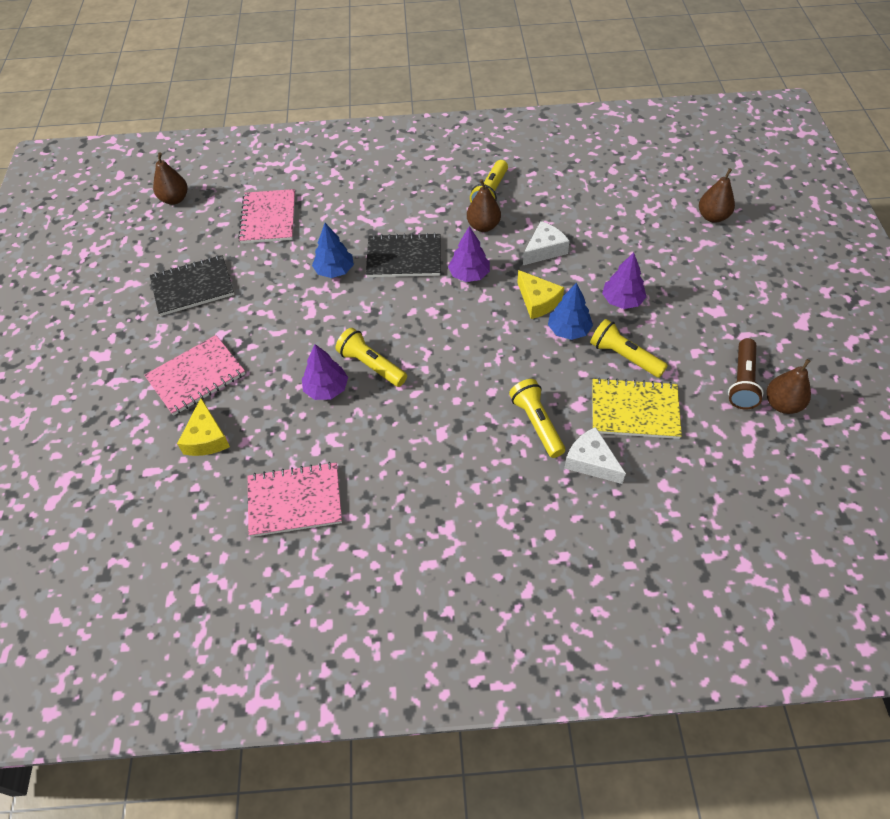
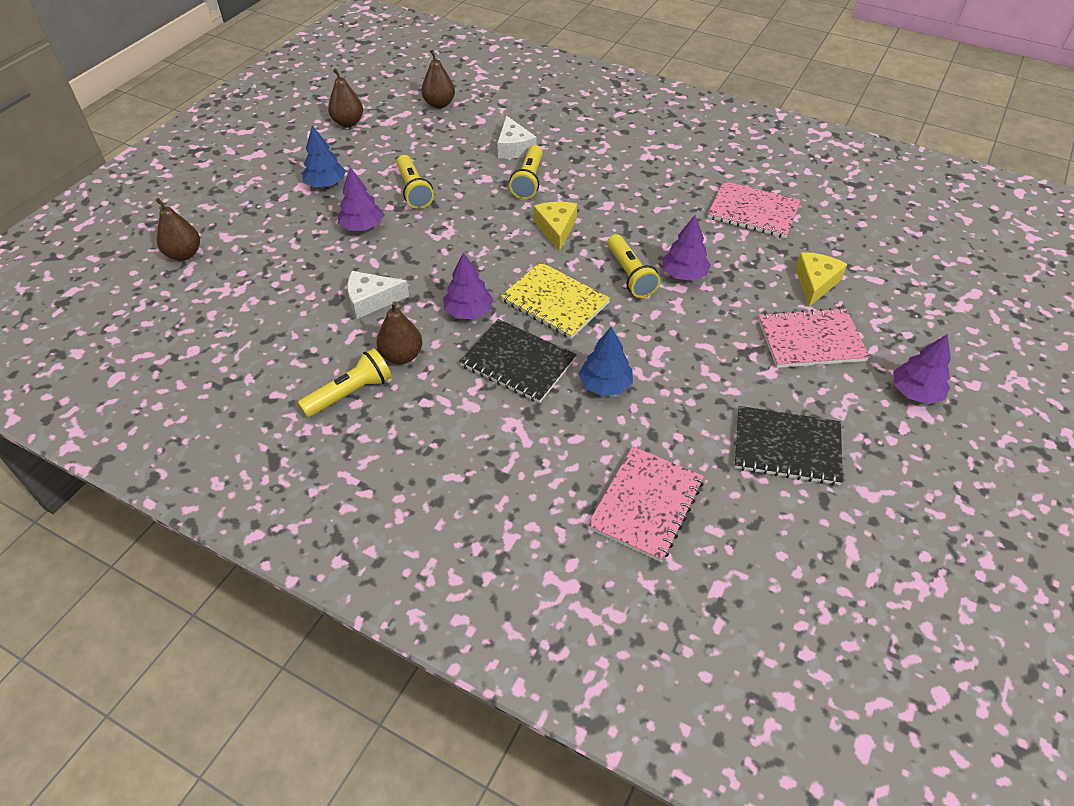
camera: 150 degrees left, 5 degrees down
(104, 369) = (915, 392): none -> purple tree
(175, 199) = (774, 621): brown pear -> brown pear (439, 104)
(538, 301) = (432, 259): yellow cheese -> yellow cheese (556, 229)
(569, 330) = (433, 226): blue tree -> blue tree (326, 184)
(634, 410) = (449, 159): yellow notebook -> yellow notebook (555, 302)
(742, 382) = (354, 143): brown flashlight -> none

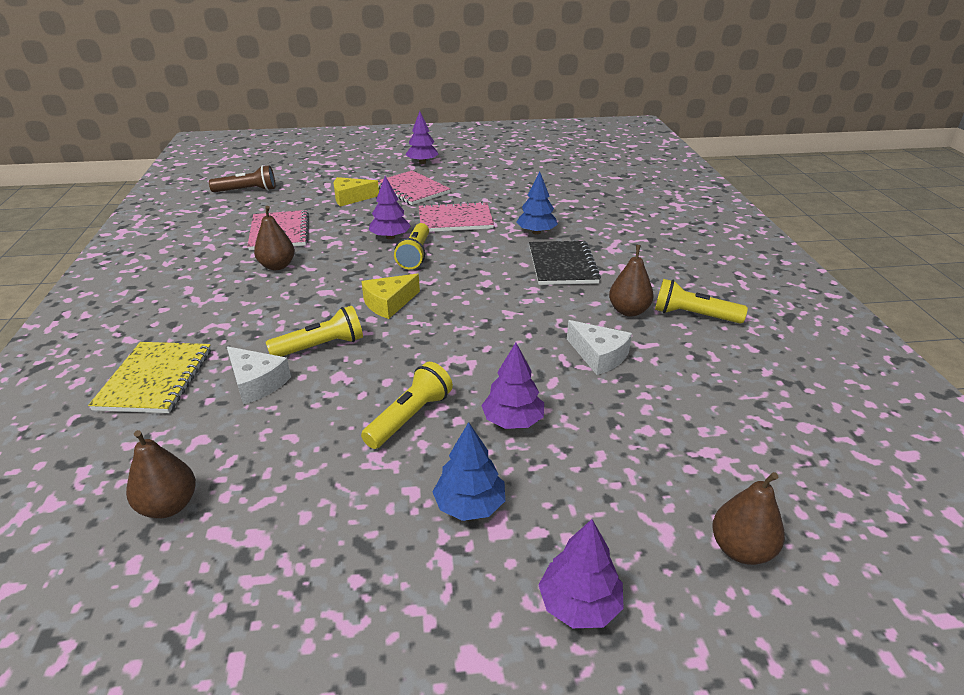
camera: 125 degrees left, 15 degrees down
(348, 122) = (289, 591): brown pear -> brown pear (277, 266)
(468, 312) = (543, 303): purple tree -> purple tree (579, 604)
(514, 147) = (256, 383): white cheese -> white cheese turned 90 degrees clockwise
(555, 302) = (483, 273): yellow notebook -> yellow notebook (155, 379)
(630, 275) = (415, 255): yellow flashlight -> yellow flashlight turned 150 degrees clockwise
(646, 504) = (600, 200): pink notebook -> pink notebook (455, 220)
(787, 447) = (507, 180): black notebook -> none
(889, 218) = (247, 191): none -> brown flashlight

